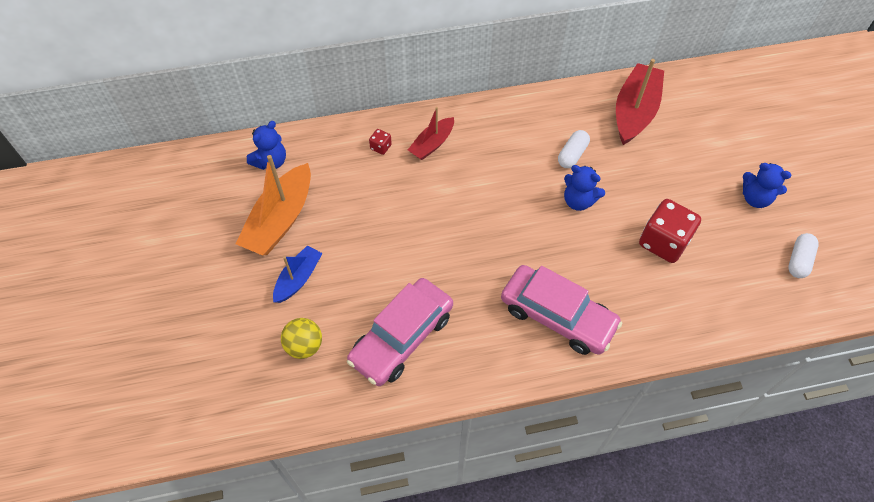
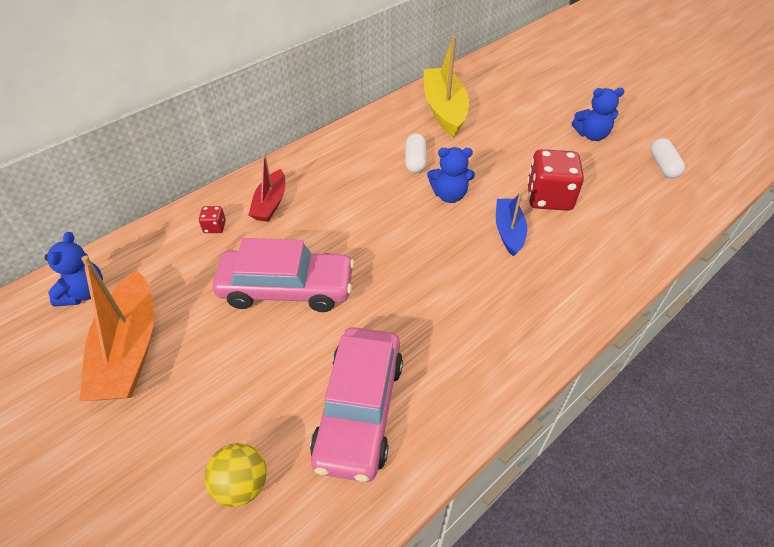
camera: 30 degrees left, 10 degrees down
(298, 278) = (189, 406): blue boat -> blue boat (508, 231)
(557, 316) = (507, 304): pink car -> pink car (287, 288)
(634, 111) = (444, 109): red boat -> yellow boat

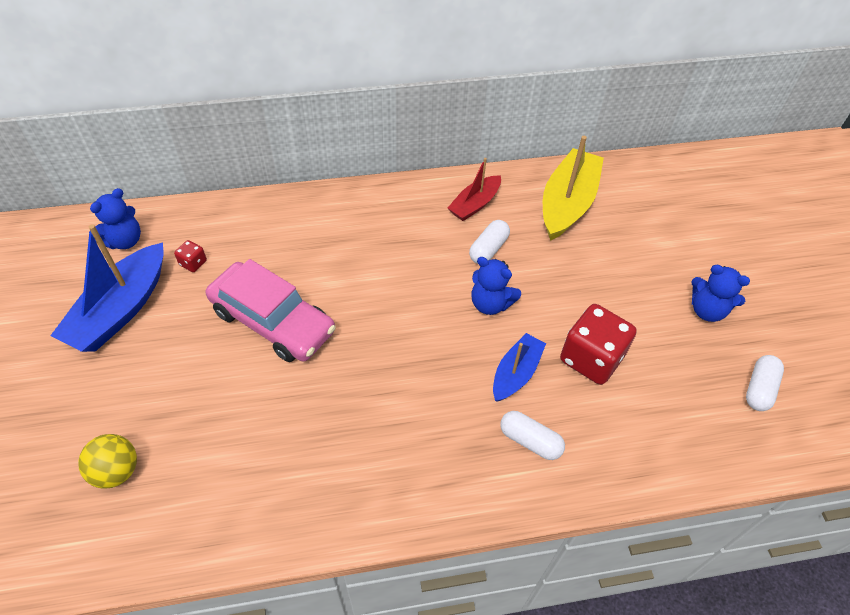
camera: 30 degrees right, 5 degrees up
(129, 350) = (120, 310): orange boat -> blue boat
(214, 227) = (260, 230): red dice -> red dice (193, 263)
(270, 203) = (322, 229): red boat -> red boat (474, 204)
(359, 410) = (245, 465): pink car -> none
(558, 270) = (530, 441): none -> white capsule

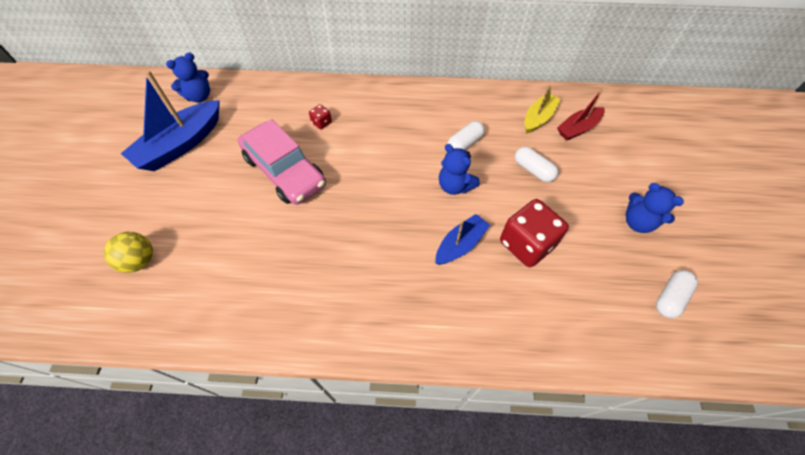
camera: 15 degrees right, 5 degrees up
(193, 263) = (241, 119): red dice -> red dice (321, 123)
(474, 204) = (463, 108): red boat -> red boat (578, 128)
(530, 441) = (457, 302): white capsule -> white capsule (533, 170)
(567, 203) = (538, 118): yellow boat -> yellow boat, size x0.58

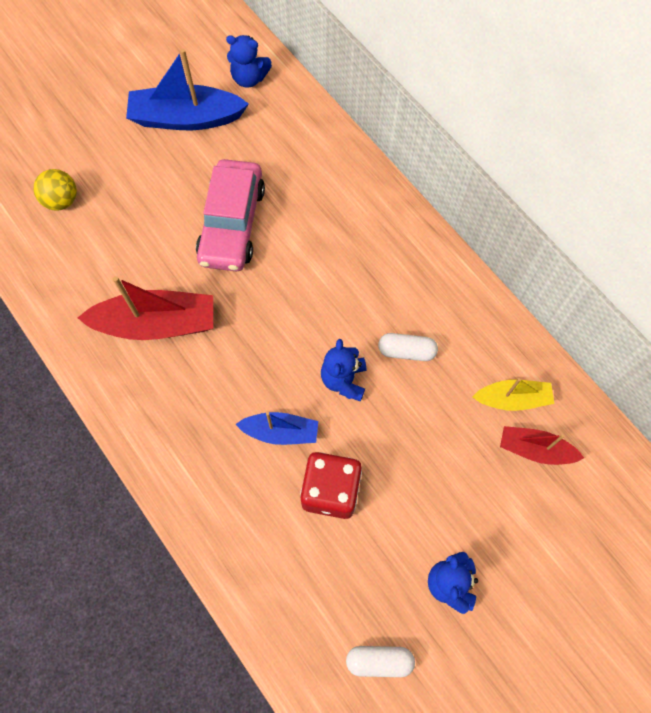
camera: 50 degrees right, 10 degrees up
(307, 265) = (157, 324): none -> red boat
(321, 123) = (314, 204): red dice -> none
(533, 170) = (430, 440): white capsule -> none

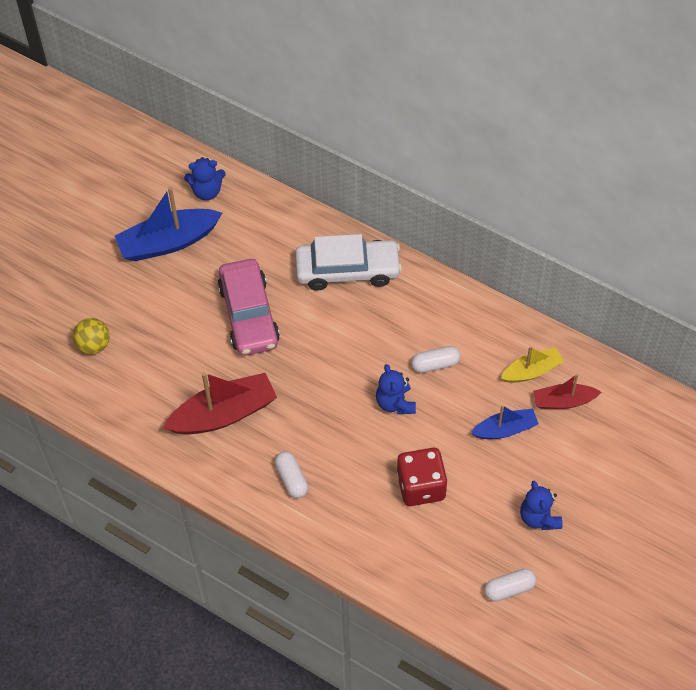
camera: 20 degrees left, 10 degrees down
(193, 426) = (291, 479): none -> white capsule
(281, 432) = (363, 458): blue boat -> blue boat (505, 429)
(356, 211) = (347, 270): none -> white car

